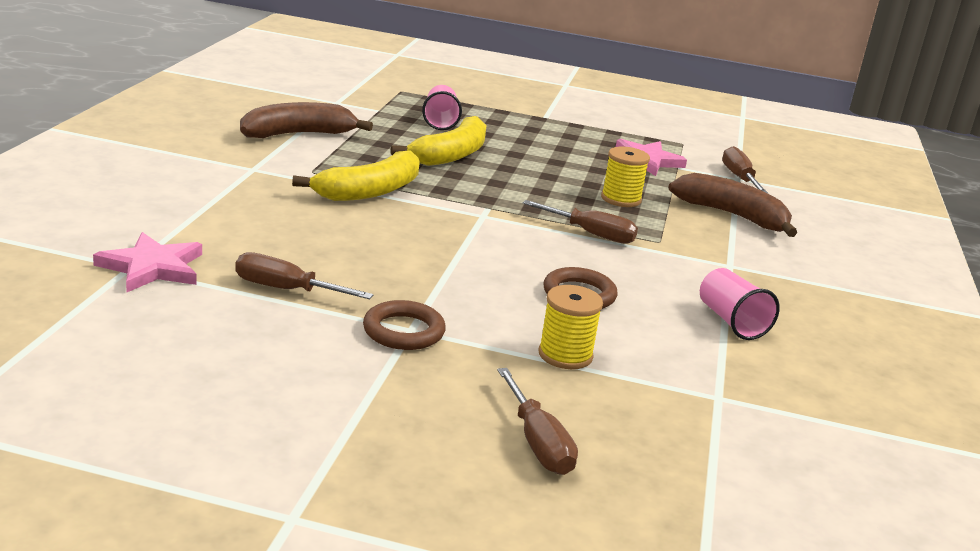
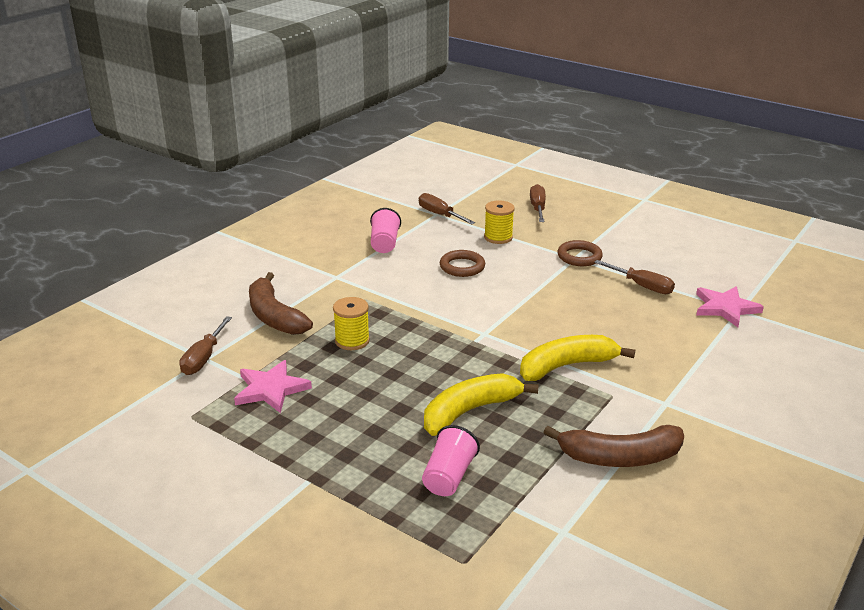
camera: 155 degrees left, 5 degrees up
(591, 234) = (412, 309): brown screwdriver -> brown screwdriver (440, 215)

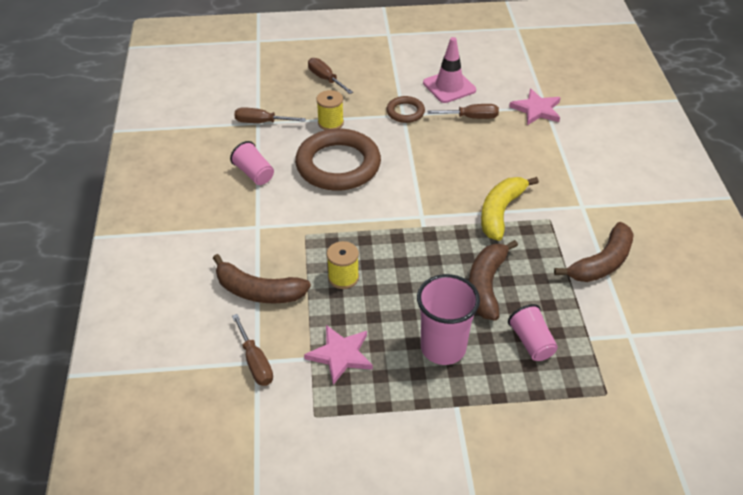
camera: 40 degrees left, 15 degrees up
(361, 433) = (443, 348): none -> pink cup
(462, 267) = (338, 165): brown ring -> brown ring, size x2.07
(469, 411) = (486, 285): yellow banana -> brown banana
(652, 256) = (449, 86): none -> pink traffic cone

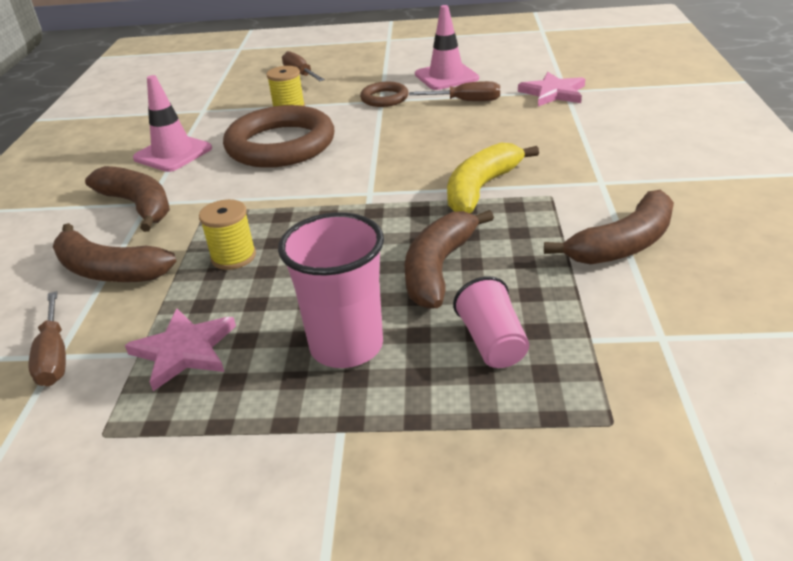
camera: 10 degrees right, 10 degrees down
(251, 229) = (138, 205): none -> brown banana
(254, 174) = (173, 153): pink cup -> pink traffic cone
(261, 122) = (207, 110): brown screwdriver -> none

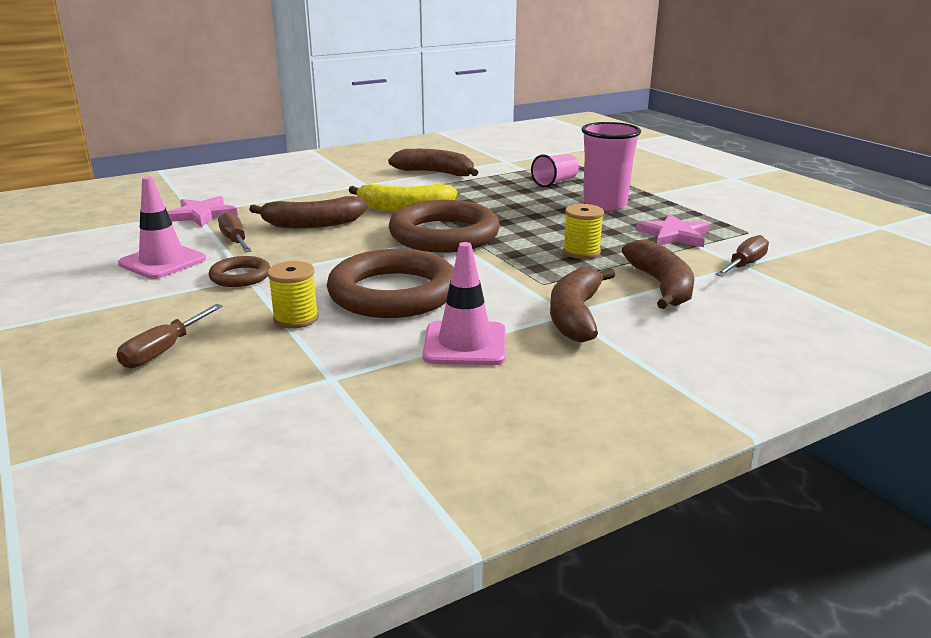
camera: 125 degrees left, 10 degrees down
(373, 192) = (444, 235): none -> brown ring
(438, 268) = (512, 201): brown banana -> brown banana (313, 224)

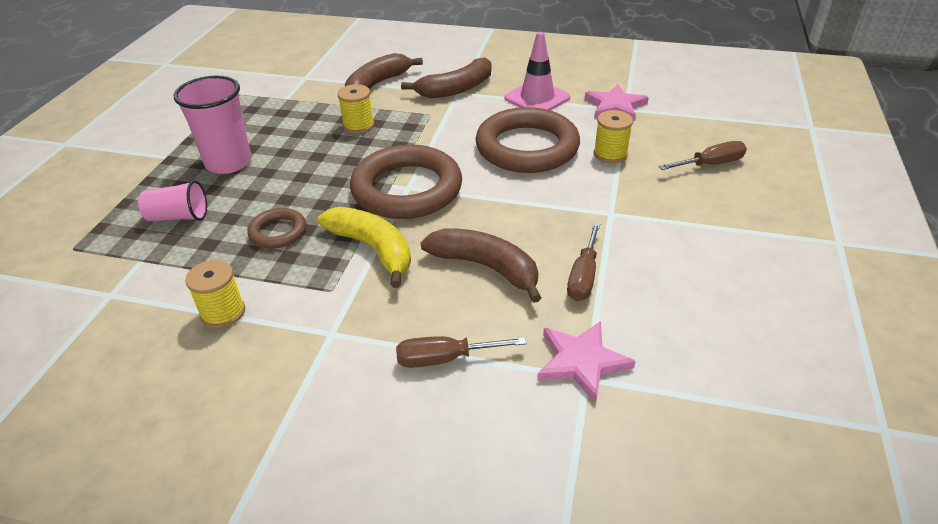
camera: 135 degrees left, 15 degrees up
(162, 261) = (672, 273): pink traffic cone -> none
(240, 276) = (616, 216): brown ring -> brown ring (278, 232)
(436, 173) = (223, 312): brown banana -> yellow spool
(674, 235) = (274, 111): pink star -> pink star (615, 106)
(744, 265) = (305, 76): brown screwdriver -> brown screwdriver (445, 359)

